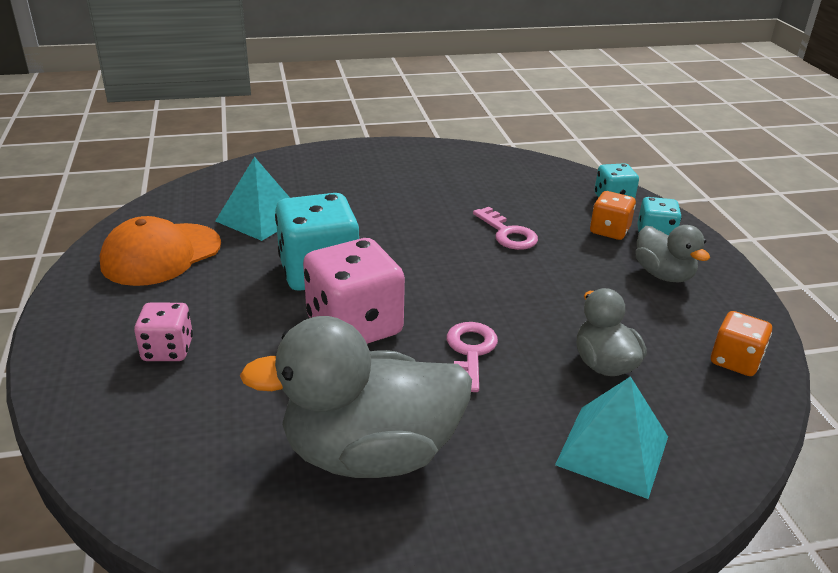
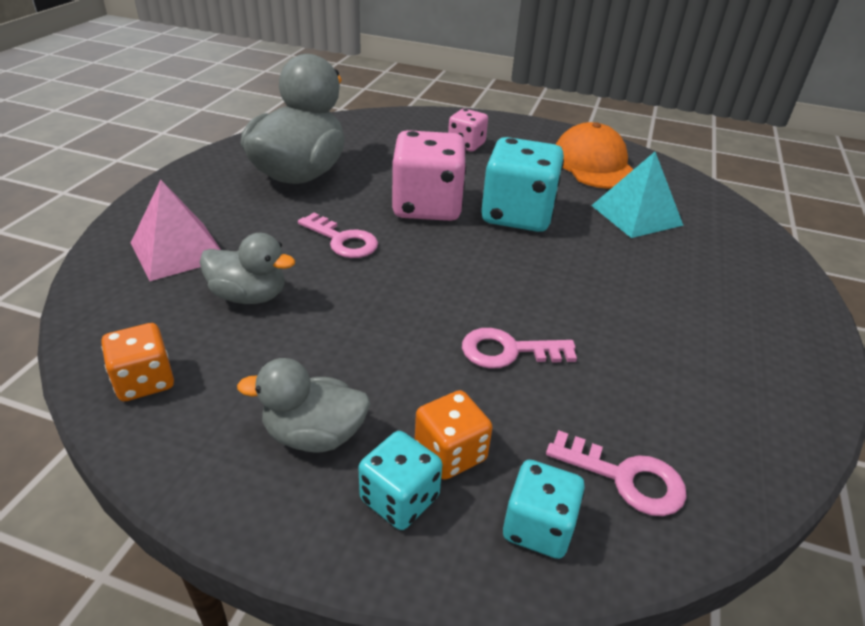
camera: 120 degrees right, 5 degrees up
(554, 185) = (626, 478): none -> pink key
(612, 450) = (178, 251): turquoise pyramid -> pink pyramid

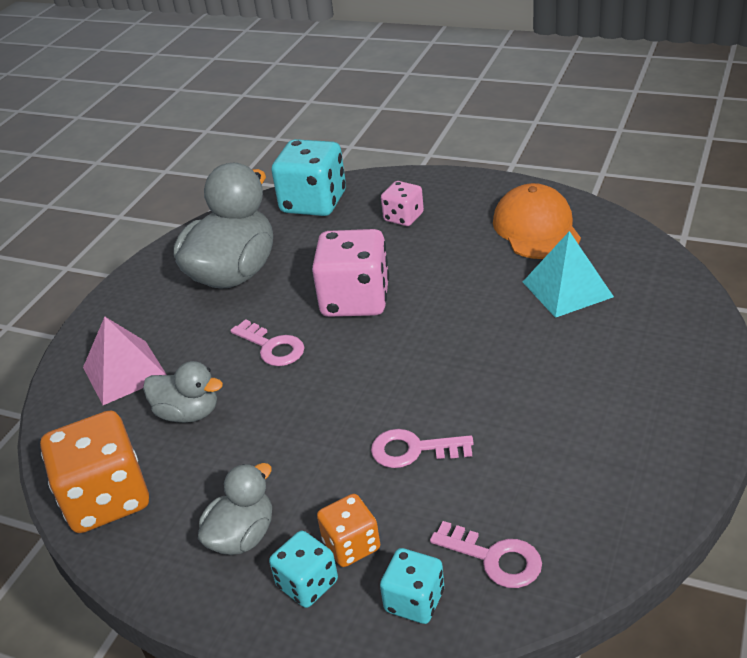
camera: 10 degrees right, 0 degrees up
(144, 381) = (107, 499): orange dice -> orange dice, size x1.83
(314, 435) = (242, 536): grey duck -> grey duck turned 120 degrees clockwise
(517, 215) = (444, 301): turquoise dice -> turquoise dice (314, 203)

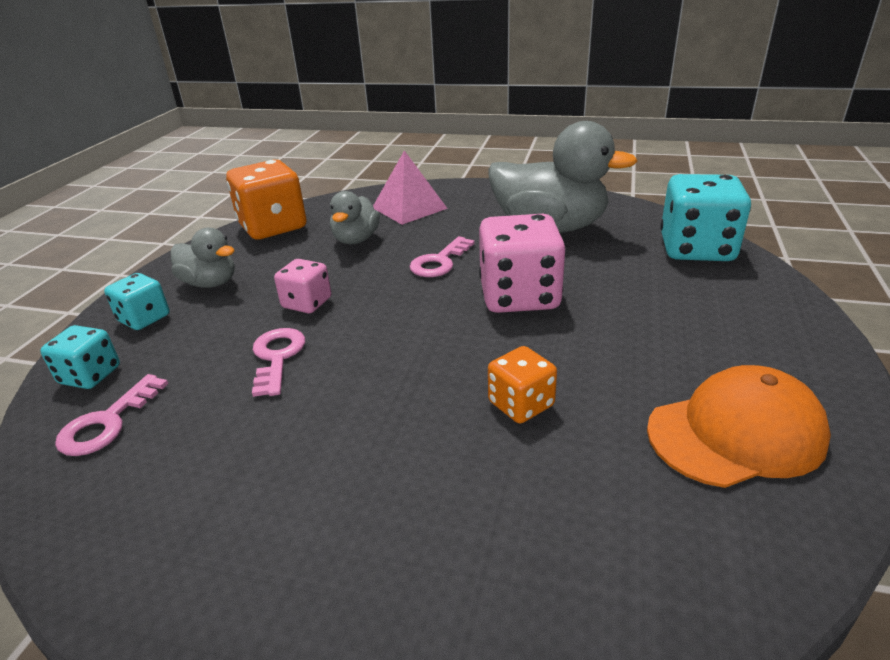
camera: 80 degrees right, 5 degrees down
(351, 545) = (172, 335): orange dice -> orange dice (521, 404)
(403, 217) = (699, 310): pink dice -> pink dice (307, 303)
(567, 289) = (579, 473): turquoise pyramid -> none

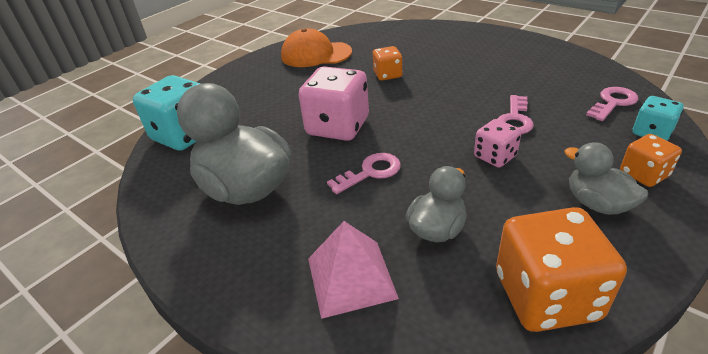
camera: 155 degrees left, 5 degrees up
(144, 318) = (643, 174): turquoise dice -> orange dice

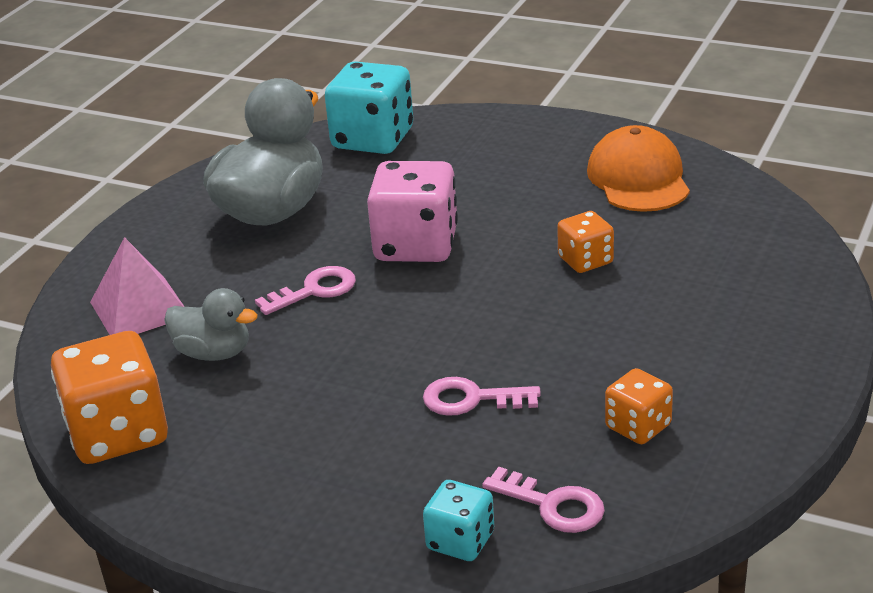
camera: 75 degrees right, 5 degrees down
(370, 172) = (315, 290): pink key -> pink key turned 75 degrees counterclockwise
(495, 156) = (365, 386): pink dice -> none
(597, 204) = (272, 475): grey duck -> none
(643, 174) = (343, 521): orange dice -> orange dice (638, 426)

